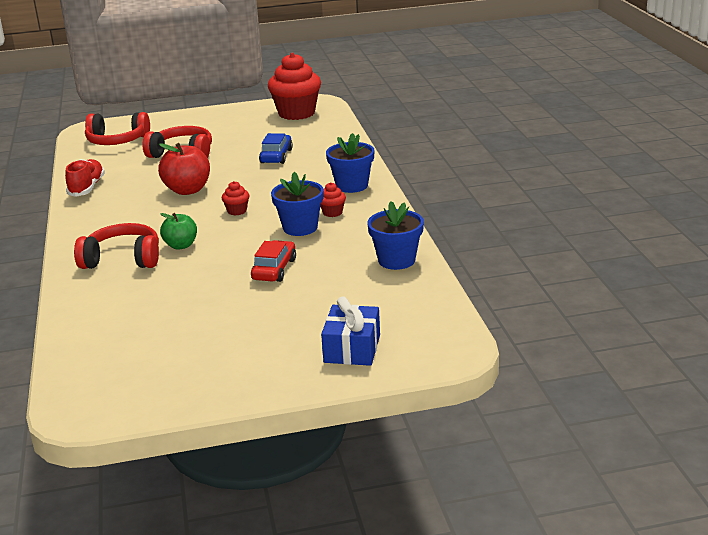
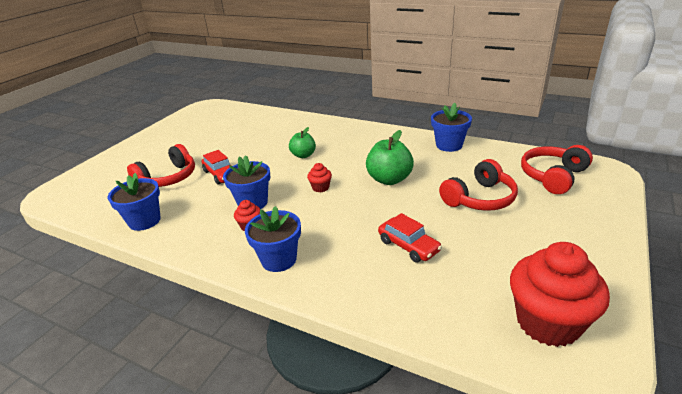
camera: 130 degrees right, 5 degrees up
(87, 188) = (449, 145): red shoe -> blue flower pot
(123, 259) = (316, 136): red headphones -> red headphones (168, 178)
(187, 190) = (389, 179): red apple -> green apple
(276, 156) = (408, 246): blue car -> red car
(352, 349) = (114, 169): blue gift -> none

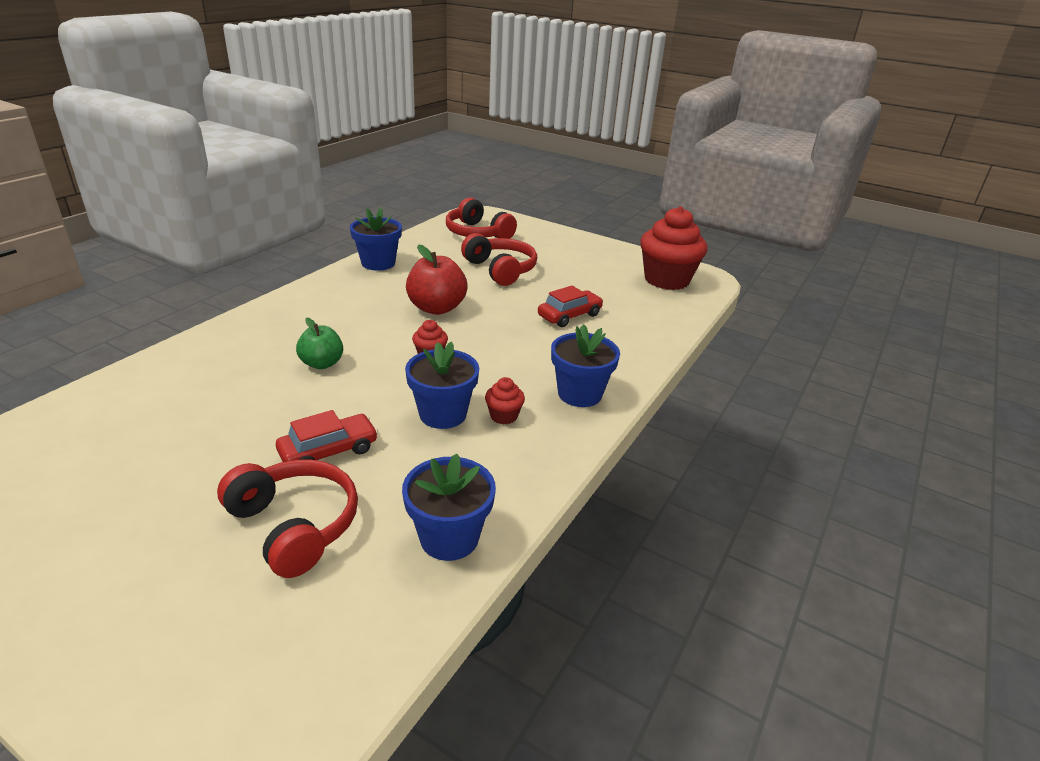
camera: 90 degrees left, 0 degrees up
(389, 179) = (436, 308): green apple -> red apple

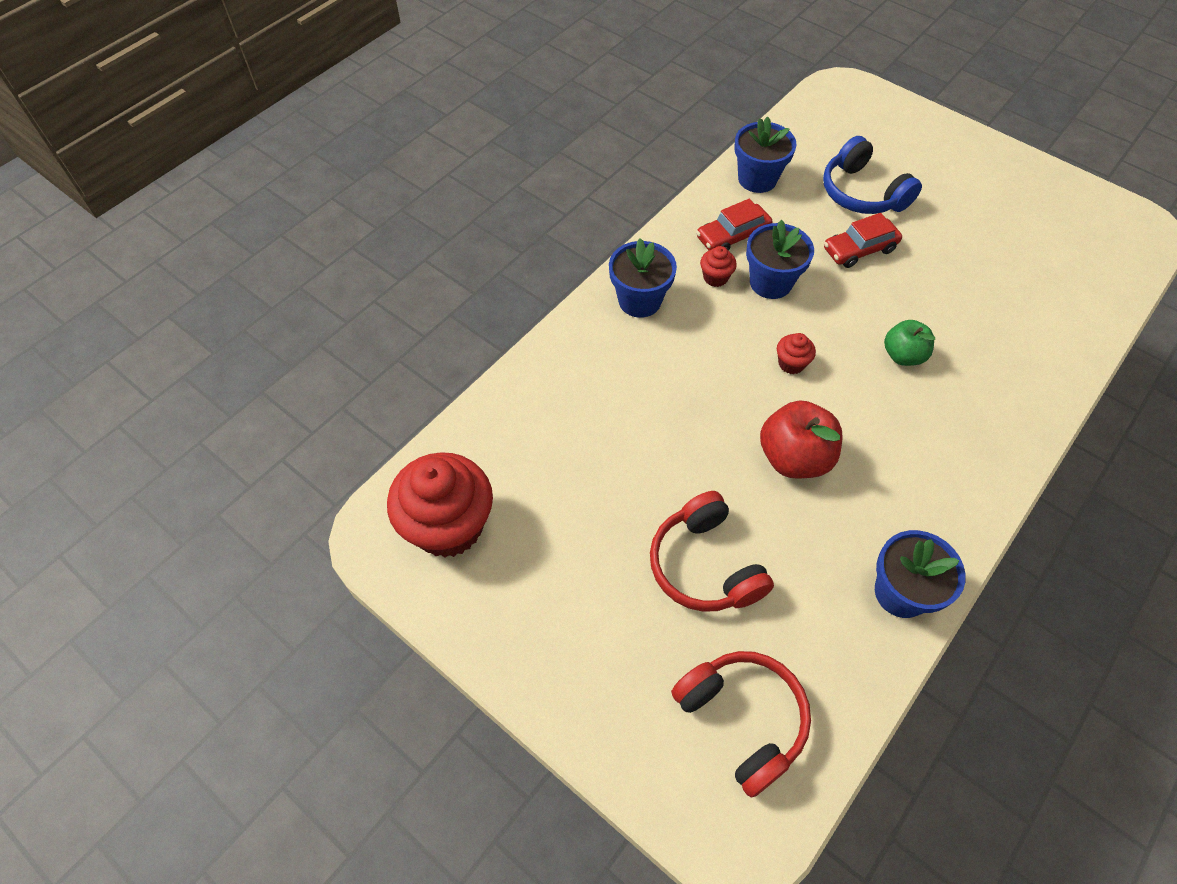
camera: 170 degrees left, 25 degrees up
(295, 525) = (862, 193): red headphones -> blue headphones
(569, 315) = (621, 435): red car -> red car (732, 236)

